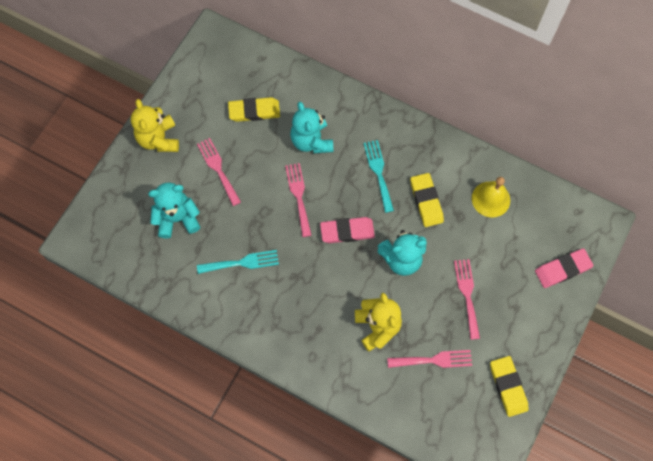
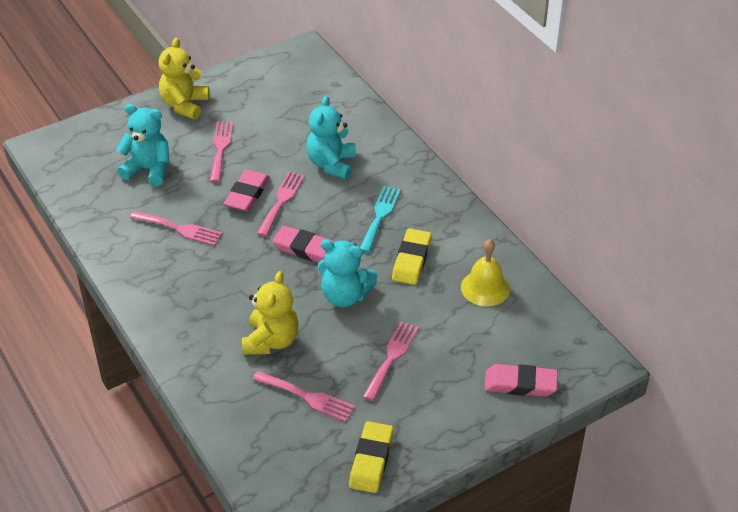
camera: 30 degrees right, 25 degrees down
(242, 262) = (179, 229): turquoise fork -> pink fork
(254, 111) = (294, 120): yellow eraser -> none
(269, 203) = (247, 194): none -> pink eraser

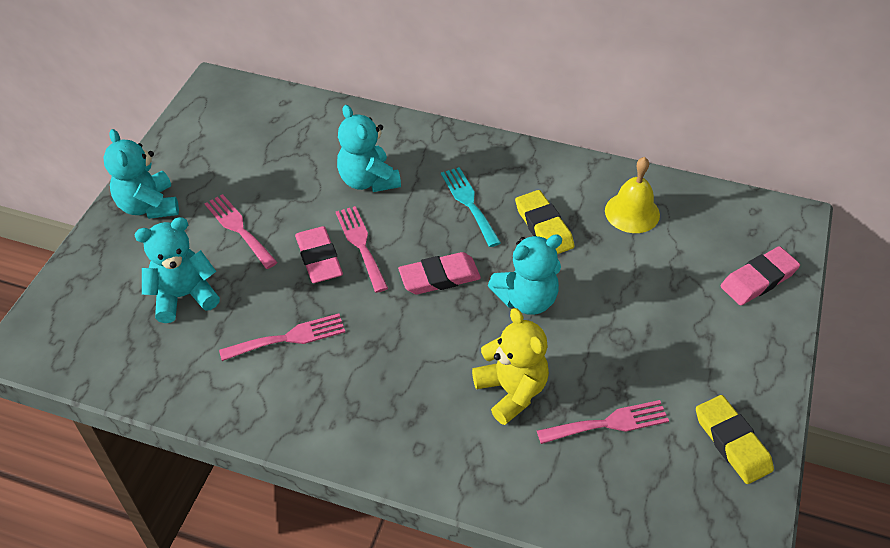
camera: 40 degrees left, 5 degrees up
(184, 105) = (149, 206): yellow teddy bear -> turquoise teddy bear
(391, 357) = (633, 330): pink fork -> none

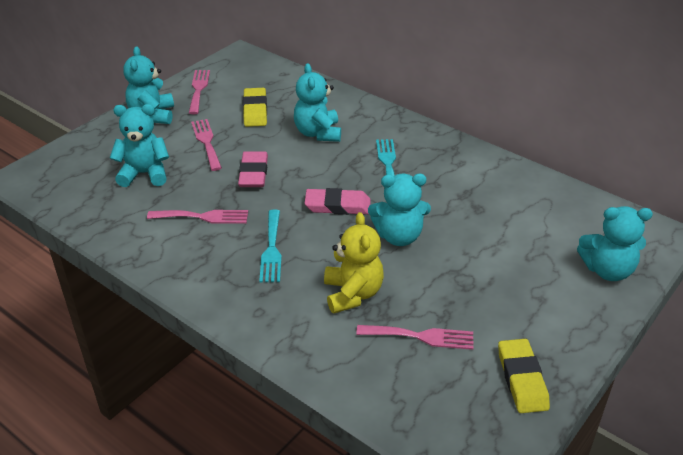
camera: 20 degrees right, 10 degrees down
(361, 245) = (289, 172): pink fork -> pink fork (198, 89)
(392, 359) = (271, 249): none -> turquoise fork
(544, 227) = (439, 192): yellow eraser -> yellow eraser (255, 111)
(632, 212) = (519, 199): yellow bell -> none
(758, 279) = (607, 270): pink eraser -> turquoise teddy bear

